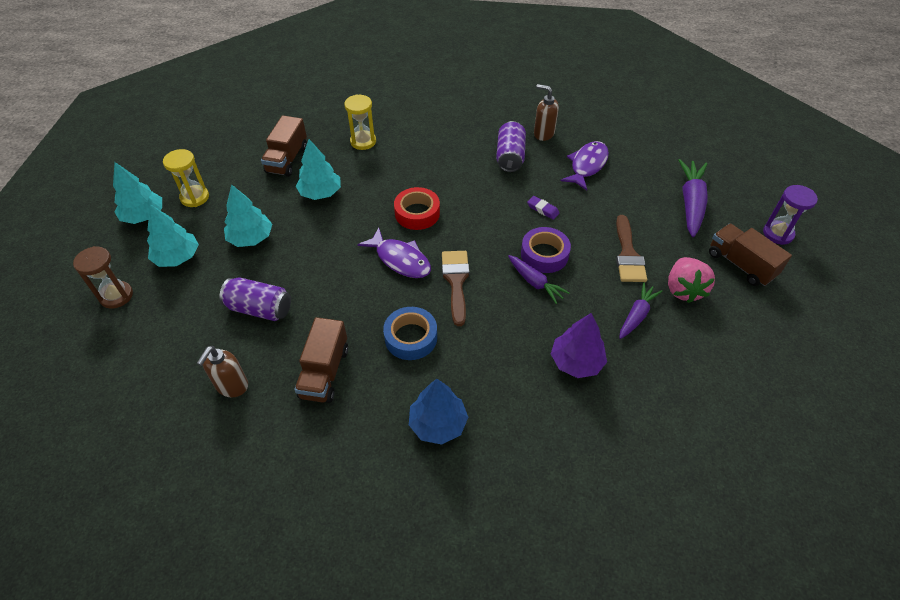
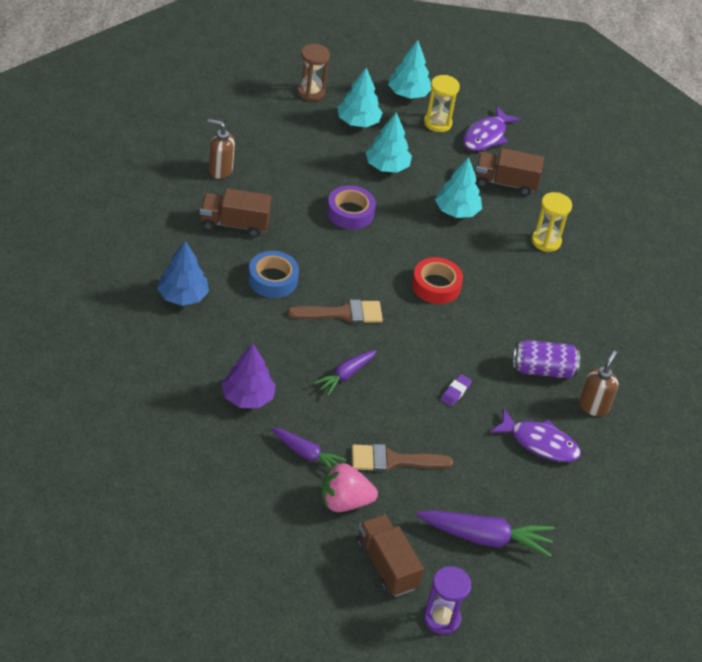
camera: 80 degrees right, 5 degrees down
(259, 309) = (301, 179): purple can -> none
(400, 259) = (368, 272): purple fish -> purple fish (486, 136)
(544, 254) = (386, 387): purple tape -> purple tape (350, 212)
(740, 264) = (386, 565): brown truck -> brown truck turned 75 degrees counterclockwise

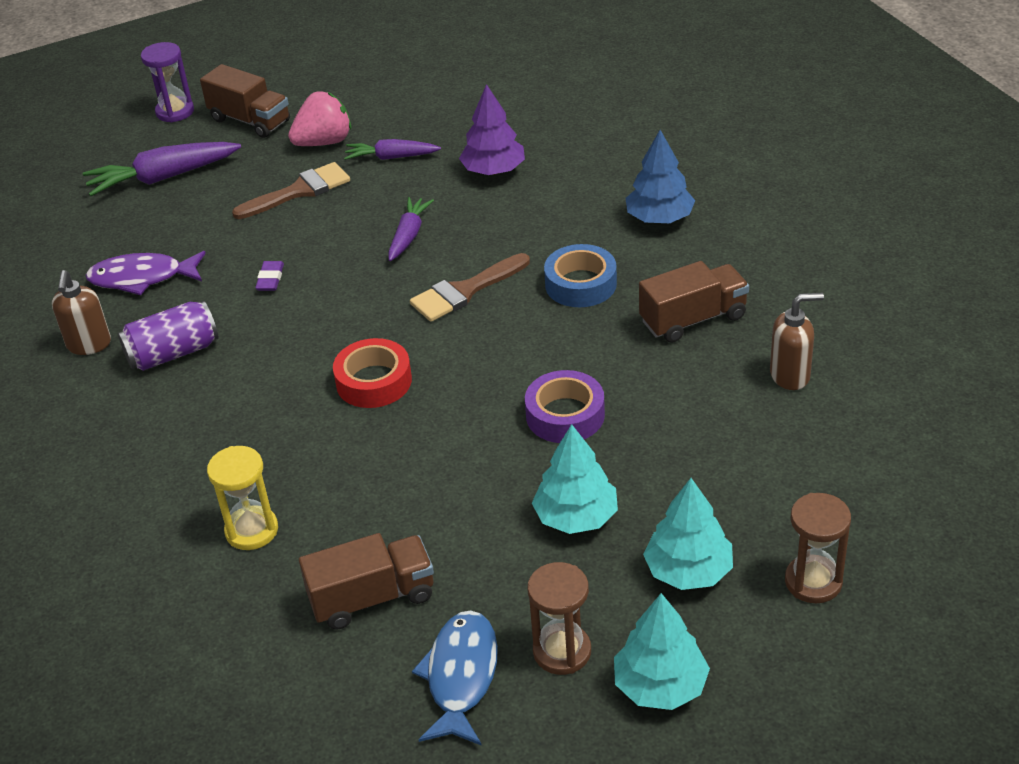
camera: 160 degrees right, 5 degrees down
(437, 123) = (562, 651): yellow hourglass -> brown hourglass
(456, 211) = (418, 503): turquoise tree -> none
(486, 136) = (461, 676): purple fish -> blue fish

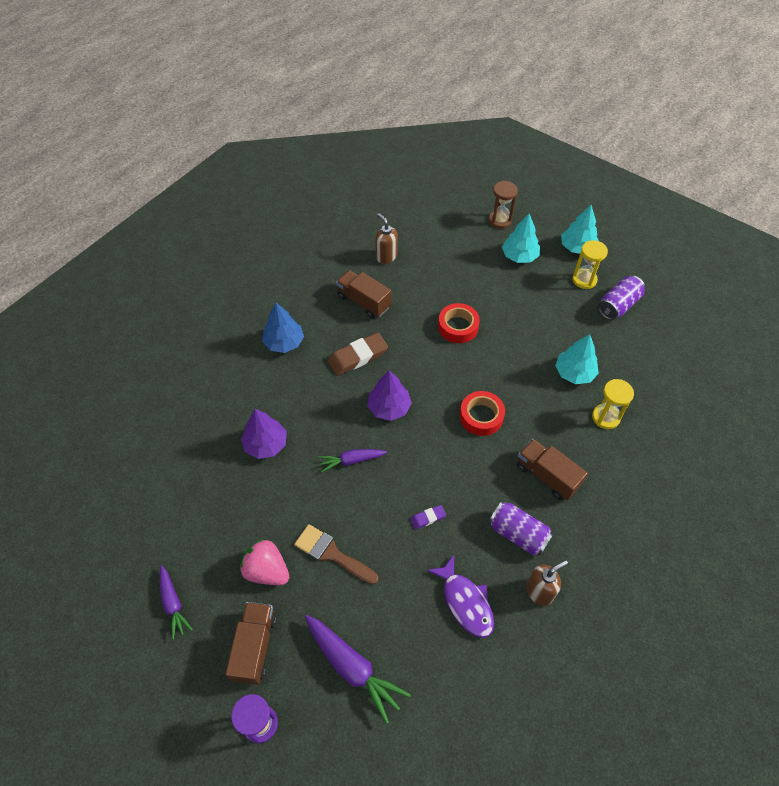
camera: 120 degrees left, 15 degrees up
(372, 598) = (606, 351): brown truck -> brown truck (547, 476)
(391, 157) = (271, 514): purple carrot -> purple carrot (173, 604)
(461, 676) = (618, 305): blue fish -> purple can
(465, 291) = (389, 407): brown brush -> purple tree
(562, 651) = (584, 280): brown hourglass -> yellow hourglass
(565, 415) = (458, 327): purple tape -> red tape
(576, 517) = (515, 300): turquoise tree -> turquoise tree (574, 373)
(580, 284) = (358, 357): blue tape -> brown eraser

